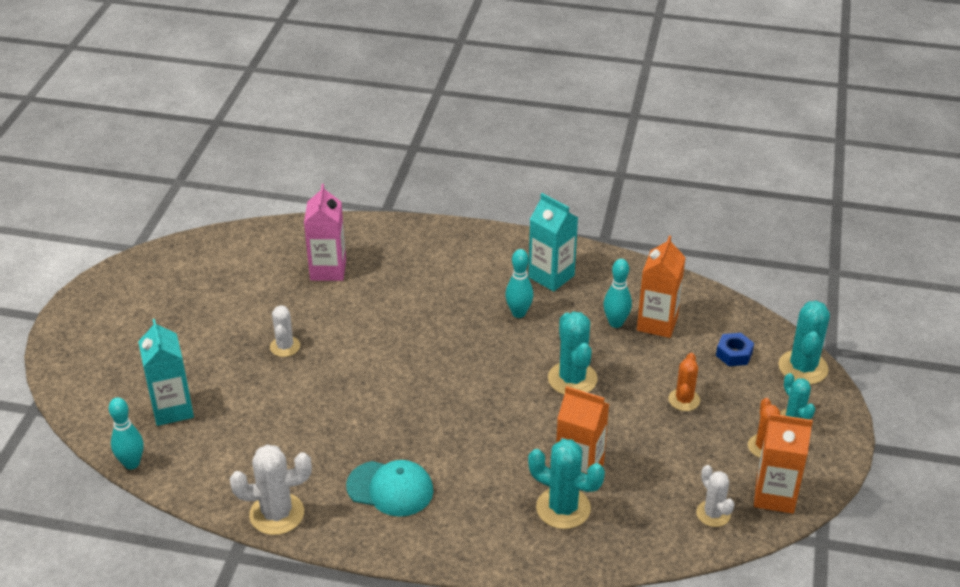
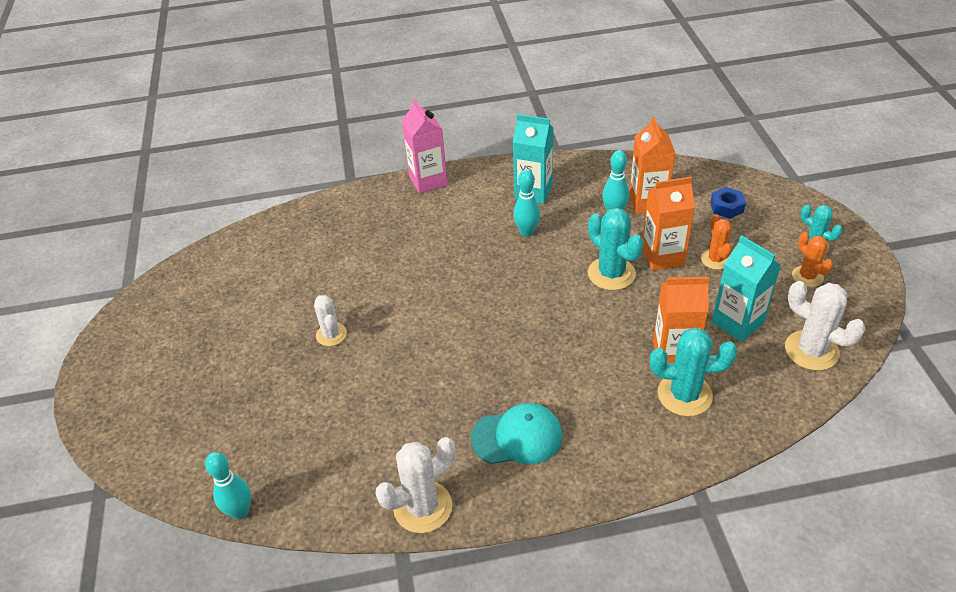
camera: 20 degrees left, 5 degrees up
(172, 409) = (252, 437): turquoise carton -> turquoise carton (737, 322)
(328, 270) = (330, 249): pink carton -> pink carton (428, 181)
(713, 514) = (811, 350): white cactus -> white cactus, size x1.60
(774, 496) = (847, 315): orange carton -> orange carton (662, 256)
(803, 368) = (787, 200): turquoise cactus -> none

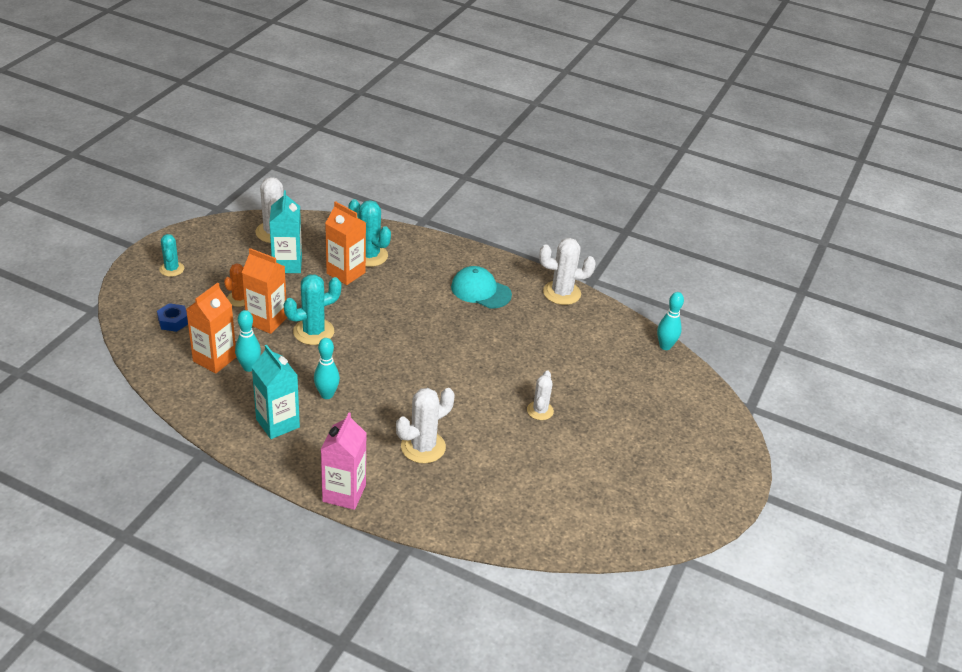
camera: 150 degrees left, 5 degrees down
(405, 242) = (423, 447): none -> white cactus
(611, 274) = (313, 332): turquoise cactus -> turquoise cactus turned 60 degrees clockwise
(807, 276) = (208, 259): orange cactus -> none

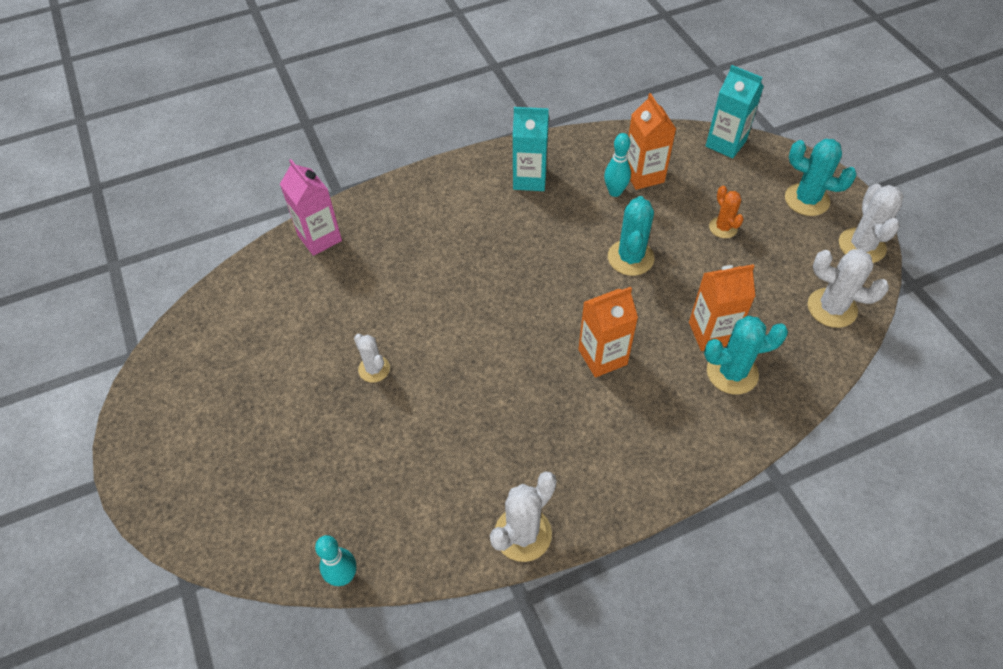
camera: 135 degrees right, 15 degrees up
(172, 269) = (806, 200): turquoise cactus -> turquoise cactus, size x1.60
(173, 321) = (718, 170): blue nut -> none
(266, 320) = (673, 232): orange carton -> orange carton (602, 357)
(287, 264) = (760, 290): turquoise carton -> turquoise carton (725, 143)
(327, 395) = (536, 225): turquoise bowling pin -> none
(344, 493) = (419, 181): pink carton -> pink carton (320, 238)
(423, 447) = (417, 254): white cactus -> white cactus (862, 246)
(480, 291) = (591, 444): turquoise cap -> none

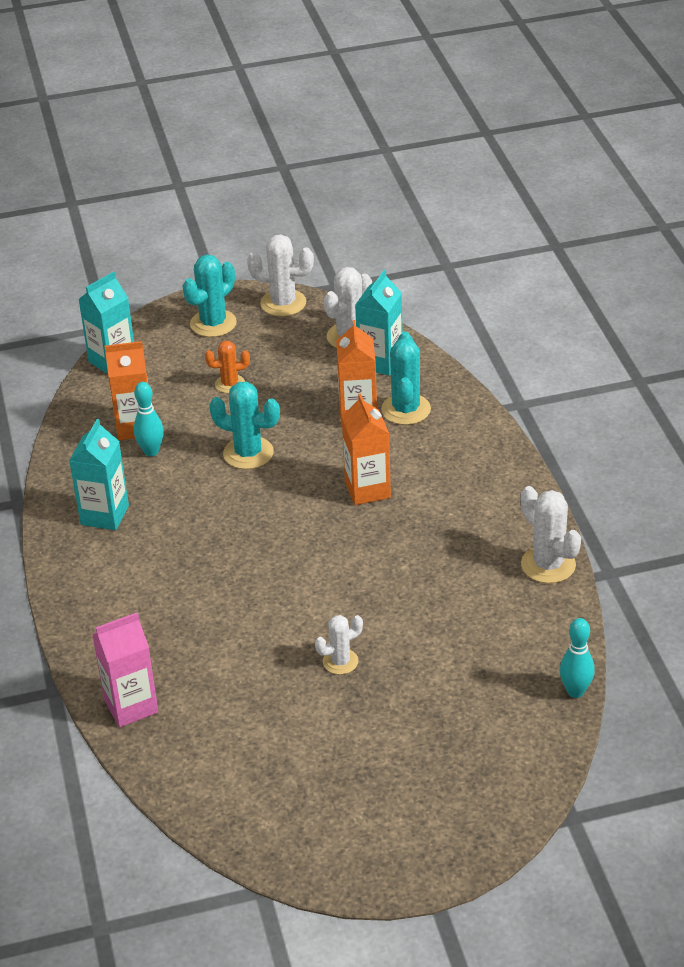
camera: 80 degrees left, 15 degrees down
(800, 340) = (380, 362): none -> turquoise carton

